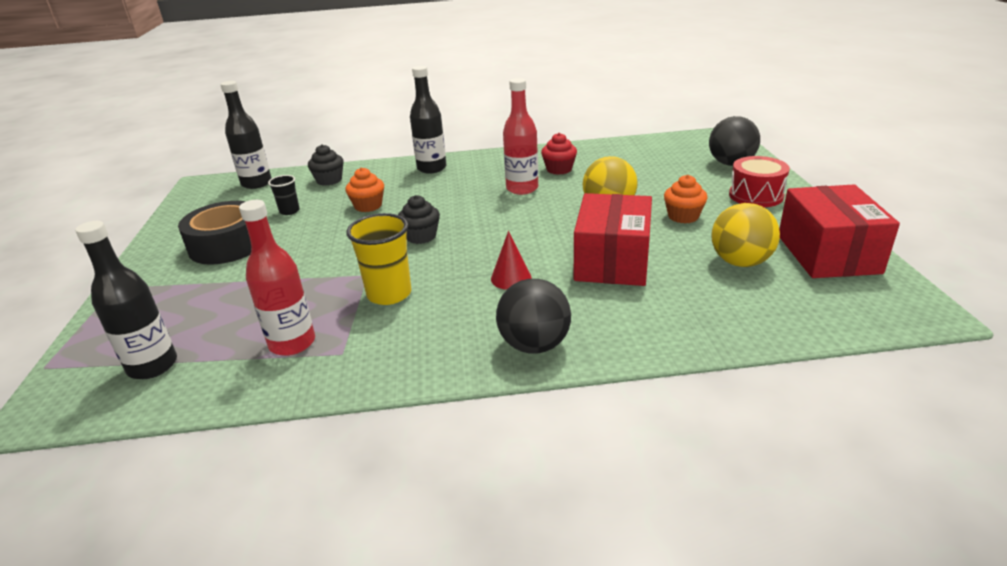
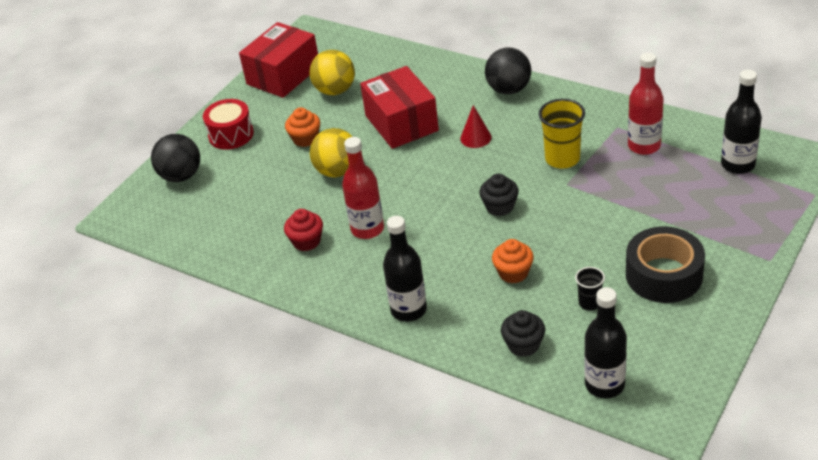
camera: 140 degrees left, 10 degrees up
(612, 261) = (401, 123): red box -> red box turned 75 degrees counterclockwise

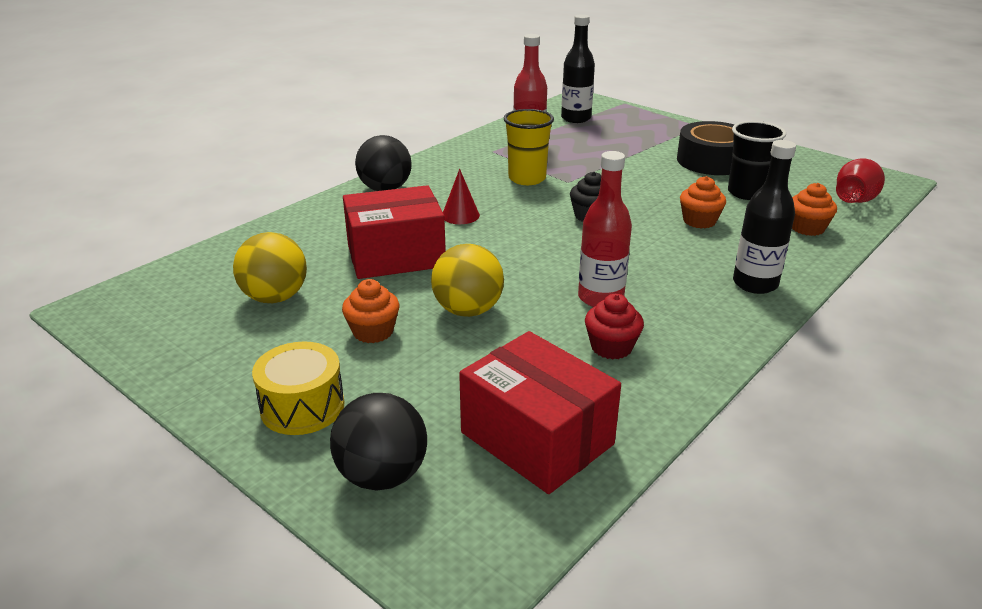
camera: 85 degrees left, 10 degrees down
(231, 135) = (302, 407): red drum -> yellow drum
(283, 75) = (184, 341): red box -> red box (537, 438)
(523, 345) = (807, 228): black cupcake -> orange cupcake
(589, 303) = (747, 193): black cup -> black cup, size x1.77
(604, 385) = (855, 200): black bottle -> red vase

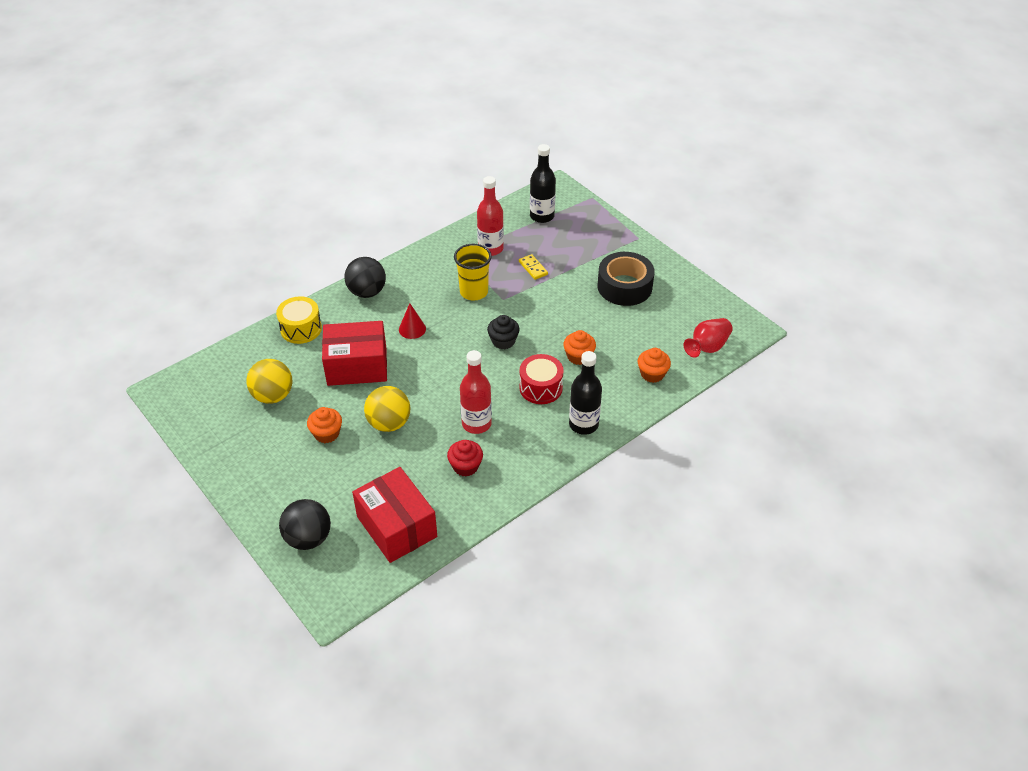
camera: 10 degrees right, 15 degrees up
(302, 407) = (275, 486): yellow drum -> yellow drum (301, 329)
(590, 155) = (533, 268): none -> yellow domino
(669, 253) = (541, 388): none -> red drum
(747, 193) = (630, 329): black cup -> none

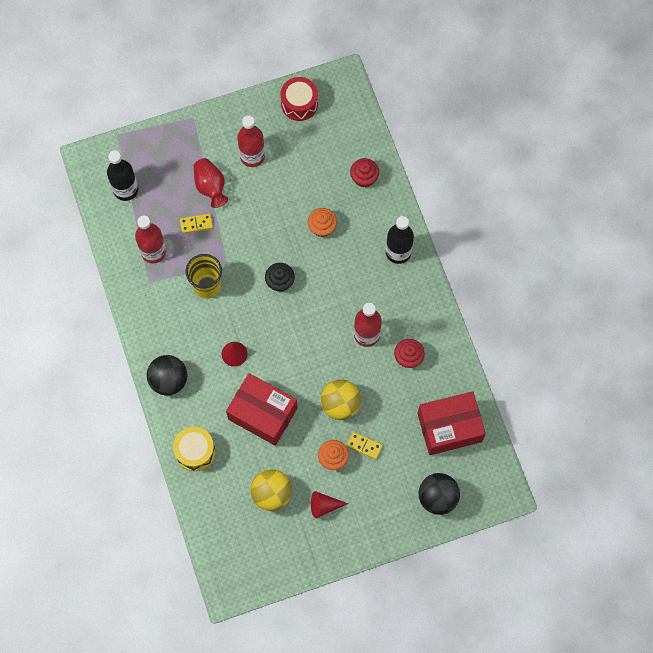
camera: 70 degrees left, 25 degrees up
(271, 441) = (324, 506): none -> red cone
(349, 456) = (364, 446): none -> yellow domino
(357, 366) = (263, 413): red box -> red box turned 75 degrees counterclockwise
(541, 388) = (346, 270): red drum -> red drum (299, 104)
(624, 286) = (252, 156): black tape -> red bottle
(652, 374) = (364, 178): orange cupcake -> red cupcake
(707, 347) = (351, 122): red vase -> red vase (210, 187)

